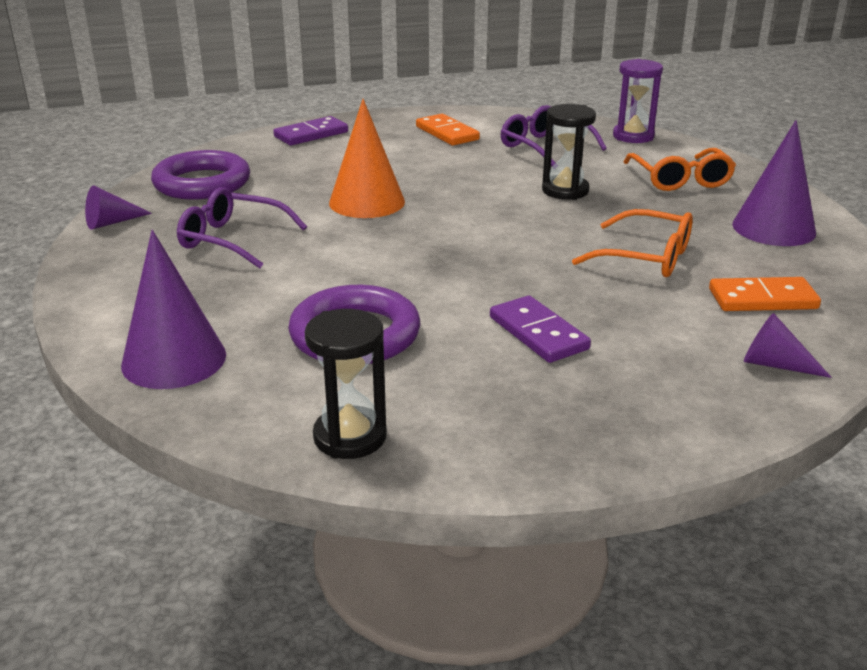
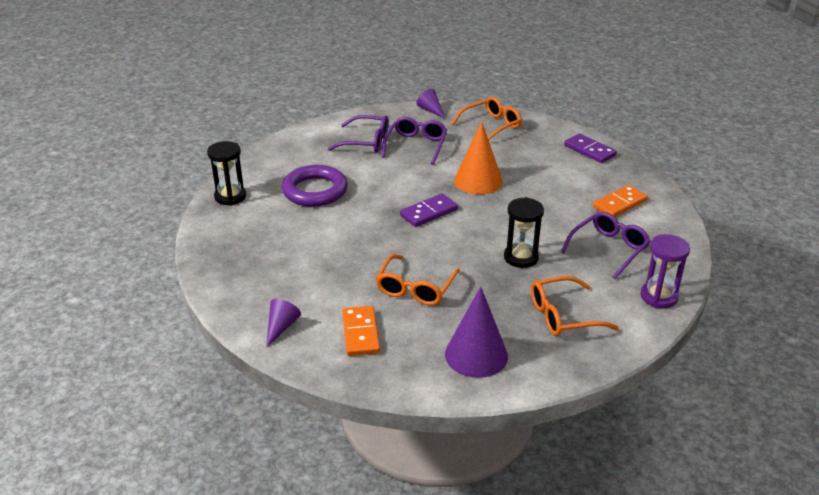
camera: 85 degrees right, 5 degrees up
(174, 359) = (293, 149): purple cone -> none
(191, 282) = (366, 142): none -> purple glasses
(202, 183) = (491, 126): purple ring -> orange glasses
(538, 333) = (316, 245): purple domino -> purple domino (429, 213)

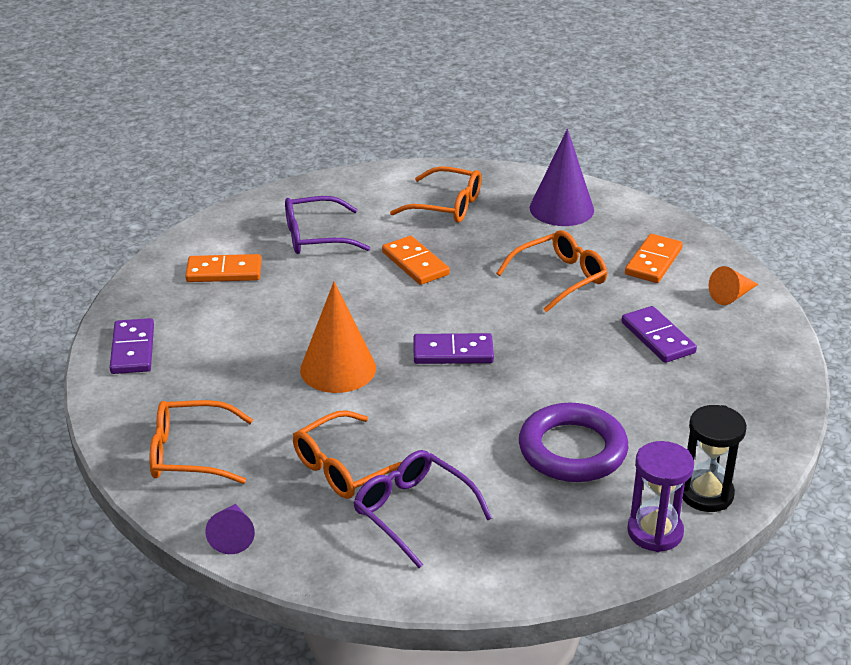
camera: 145 degrees left, 0 degrees up
(281, 327) = (731, 296): purple cone -> orange cone
(313, 271) = (658, 337): none -> purple domino
(416, 145) = (347, 467): purple glasses -> orange glasses
(521, 257) = (415, 263): black hourglass -> orange domino
(658, 297) = (340, 187): purple hourglass -> purple hourglass (655, 532)

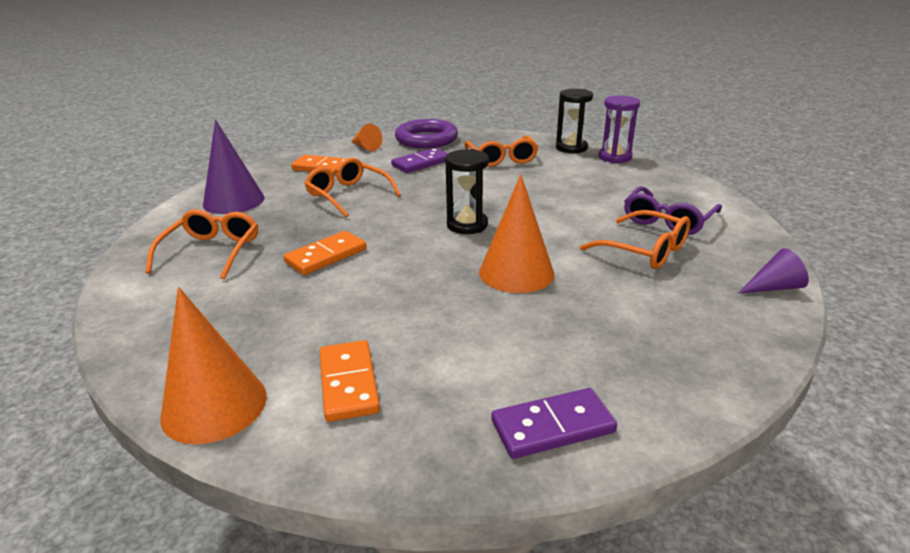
camera: 100 degrees left, 5 degrees down
(190, 453) = (699, 332): orange glasses -> orange glasses (501, 158)
(230, 223) = (214, 406): none -> orange cone
(316, 236) = (264, 323): purple glasses -> none
(453, 352) = (467, 225): purple domino -> black hourglass
(572, 450) = (559, 179): purple ring -> purple ring (426, 139)

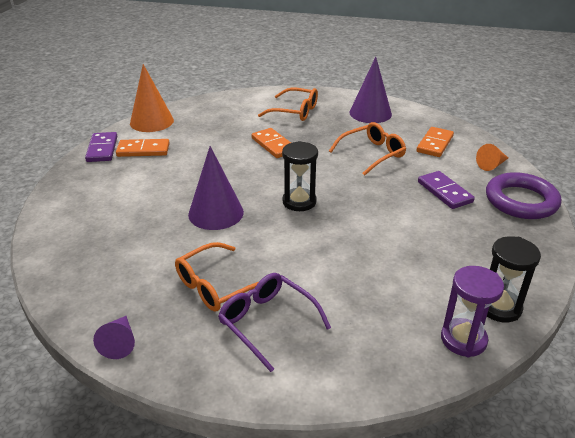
camera: 100 degrees right, 5 degrees up
(501, 158) = (458, 243): orange glasses -> none
(516, 272) = (216, 213): orange cone -> purple cone
(553, 427) = (70, 200): purple domino -> purple domino (102, 149)

